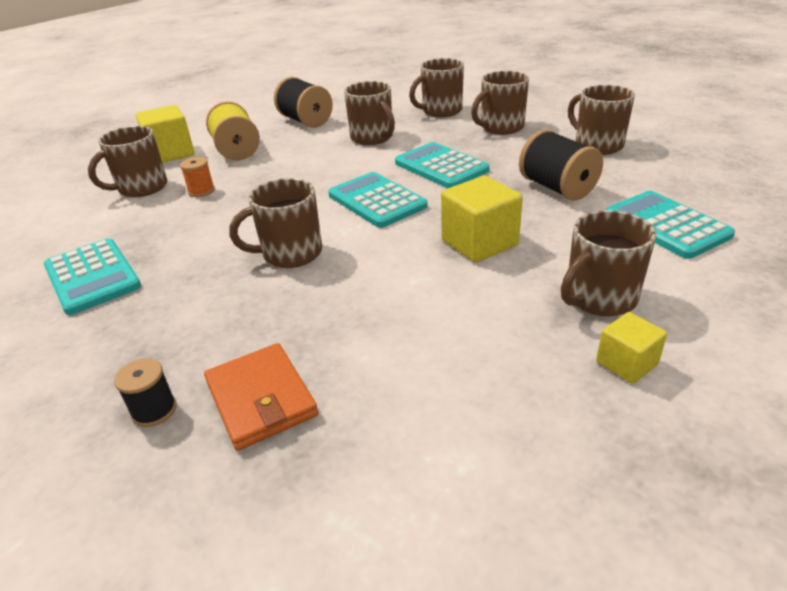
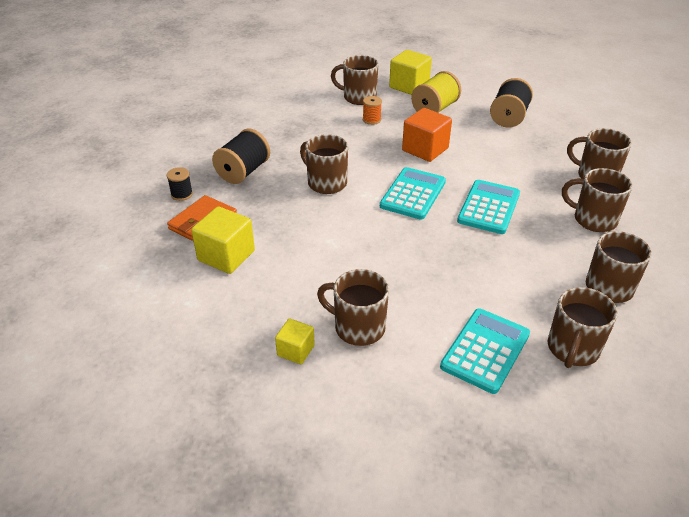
camera: 60 degrees right, 5 degrees up
(92, 277) = (263, 127): turquoise calculator -> none
(303, 174) = (425, 149): none -> orange cube
(372, 138) = (509, 158): brown mug -> brown mug (572, 349)
(479, 243) = (391, 256): yellow cube -> yellow cube (226, 256)
(557, 188) = (502, 277): black spool -> black spool (243, 172)

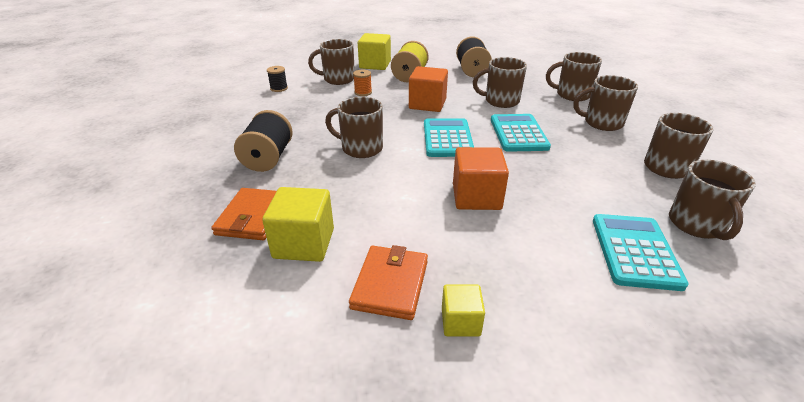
camera: 25 degrees left, 5 degrees down
(182, 194) = (209, 195): black spool -> black spool (279, 88)
(266, 307) = (390, 284): none -> orange wallet
(358, 327) = (503, 271): brown mug -> brown mug (501, 101)
(390, 259) = (476, 197): none -> orange cube

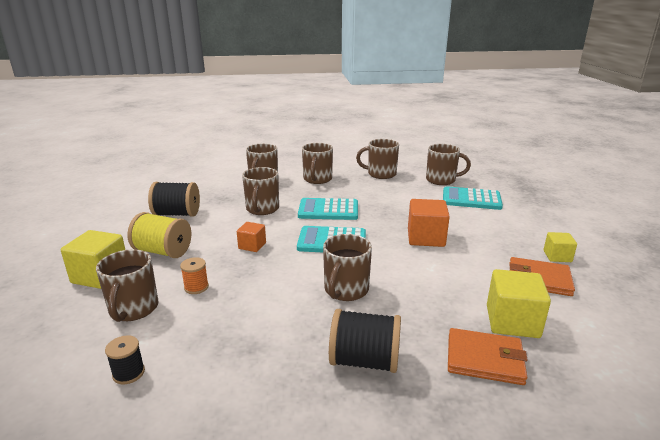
camera: 85 degrees left, 10 degrees down
(427, 104) = (252, 246): orange cube -> orange cube, size x0.58

